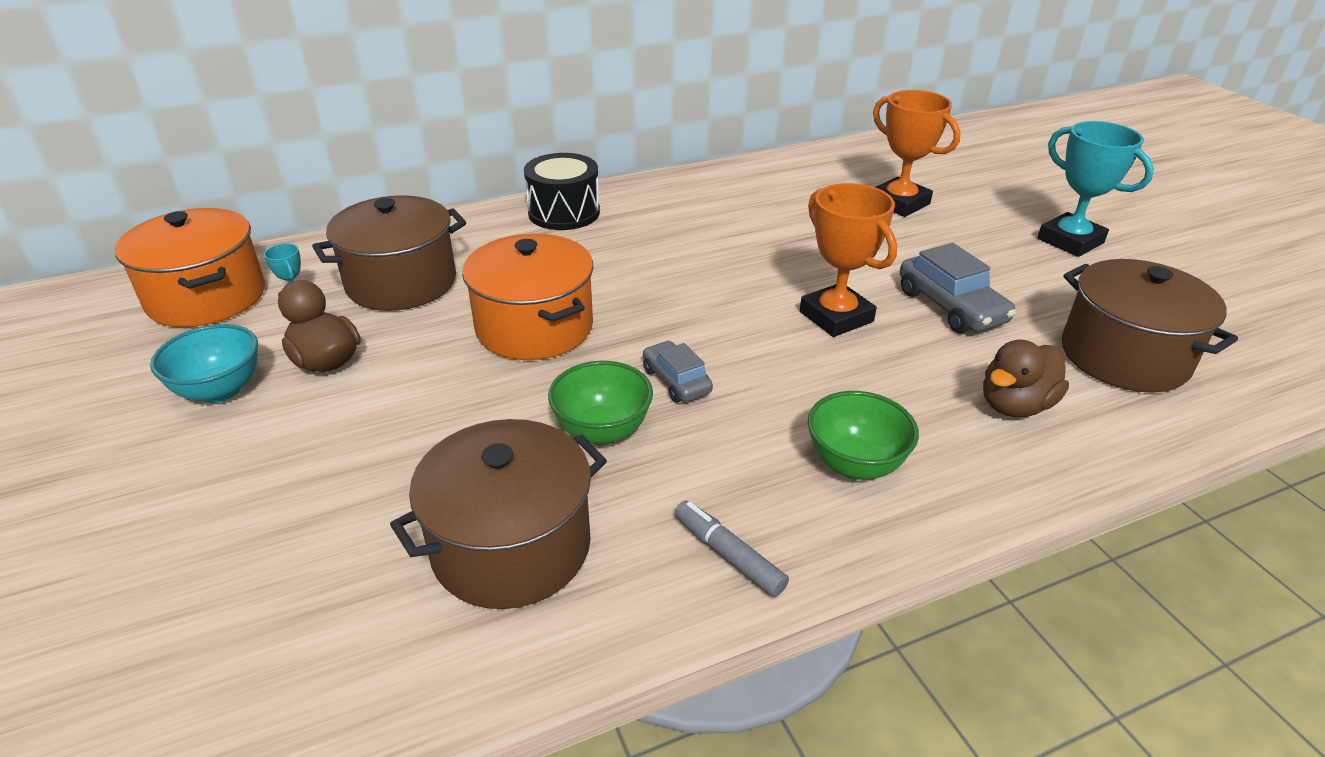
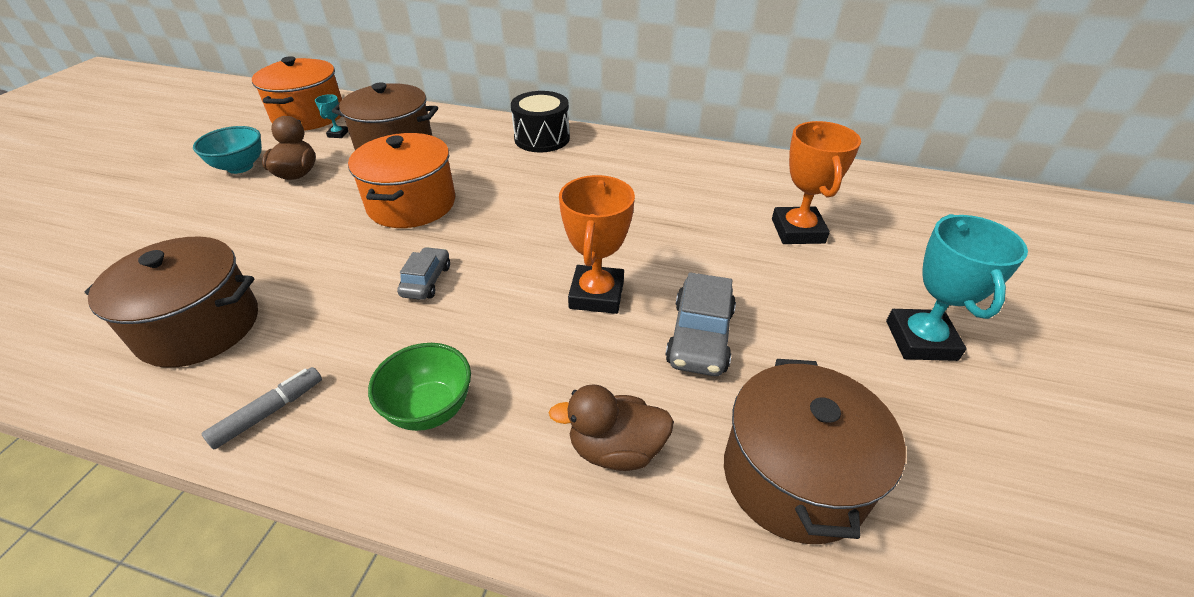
camera: 40 degrees right, 5 degrees up
(602, 431) = (341, 288): green bowl -> none
(728, 555) = (269, 412): grey marker -> grey marker turned 45 degrees clockwise

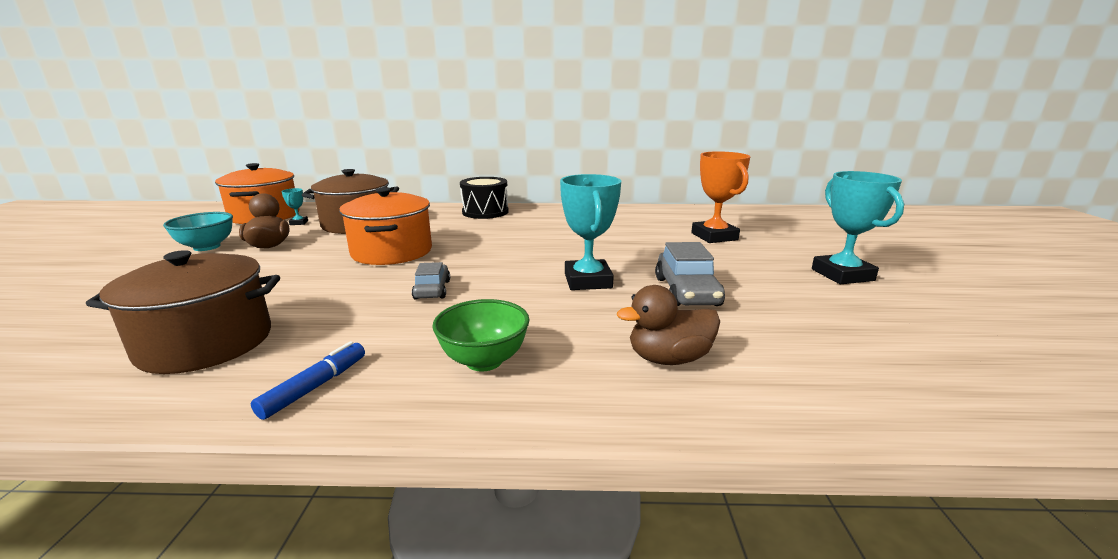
camera: 15 degrees left, 20 degrees down
(269, 412) = (315, 387): grey marker -> blue marker
(596, 295) = (588, 281): orange trophy -> turquoise trophy
(793, 476) = (818, 351): brown pot -> none

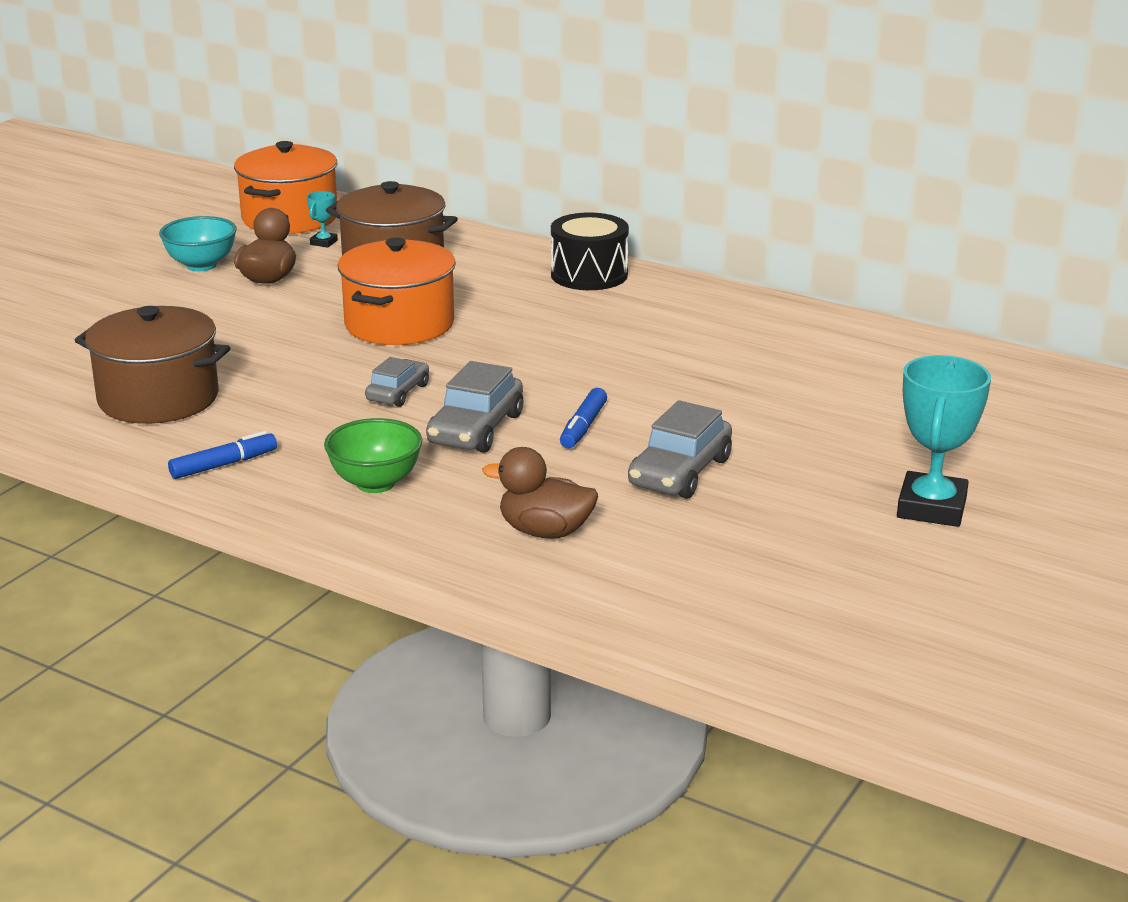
camera: 30 degrees right, 5 degrees up
(518, 299) = (476, 429): none -> grey car
(588, 281) = (583, 427): turquoise trophy -> blue marker
(714, 236) = (866, 404): orange trophy -> none

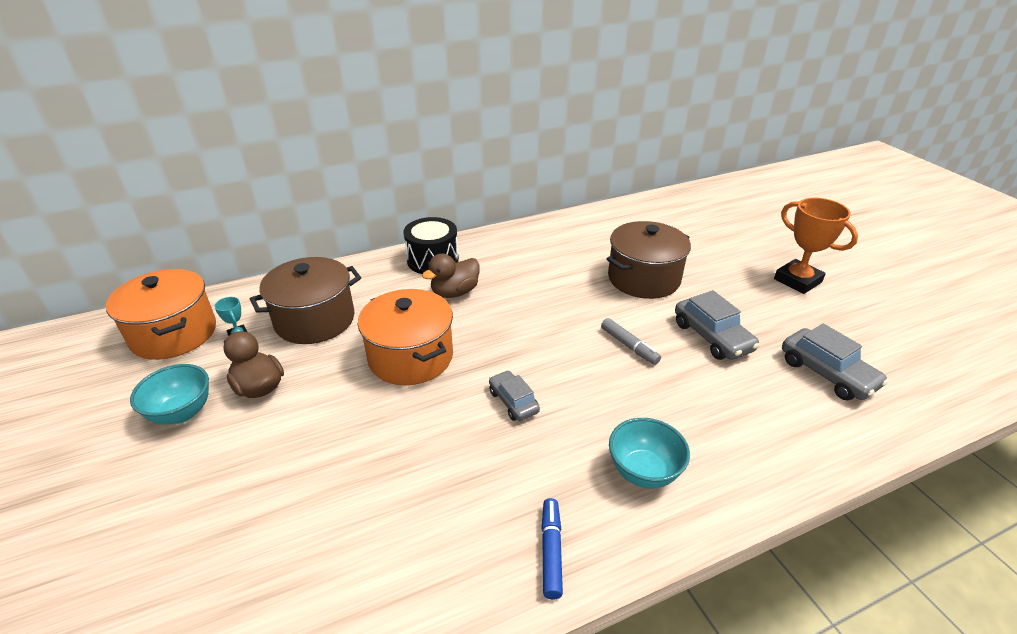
camera: 55 degrees left, 10 degrees up
(158, 398) = (392, 545): brown pot -> brown pot (643, 278)
(375, 483) = (643, 472): green bowl -> turquoise bowl
(476, 429) = (597, 389): grey car -> grey car (827, 373)
(545, 531) = (759, 420): brown duck -> brown duck (455, 292)
(583, 427) = (629, 346): blue marker -> grey marker
(931, 507) = (797, 280): turquoise trophy -> orange trophy

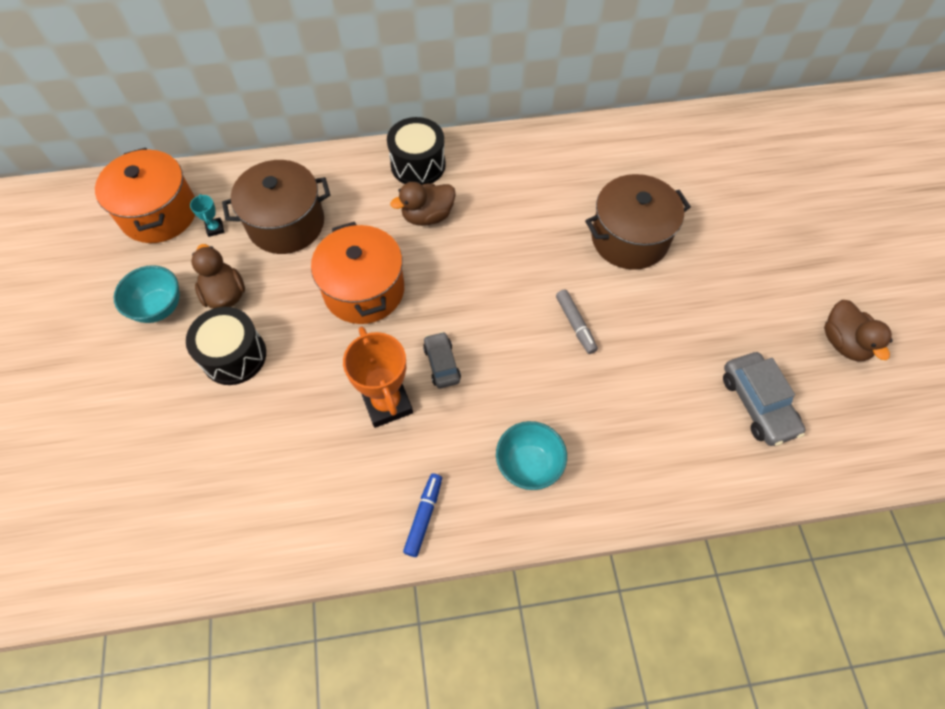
camera: 15 degrees right, 25 degrees up
(279, 440) = (234, 356): none -> black drum
(712, 337) = (664, 332): grey car -> none
(797, 280) = (798, 277): orange trophy -> orange trophy (387, 403)
(865, 316) = (844, 342): none -> brown duck

